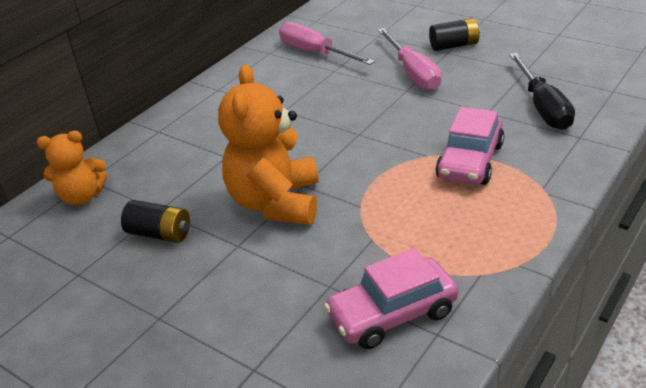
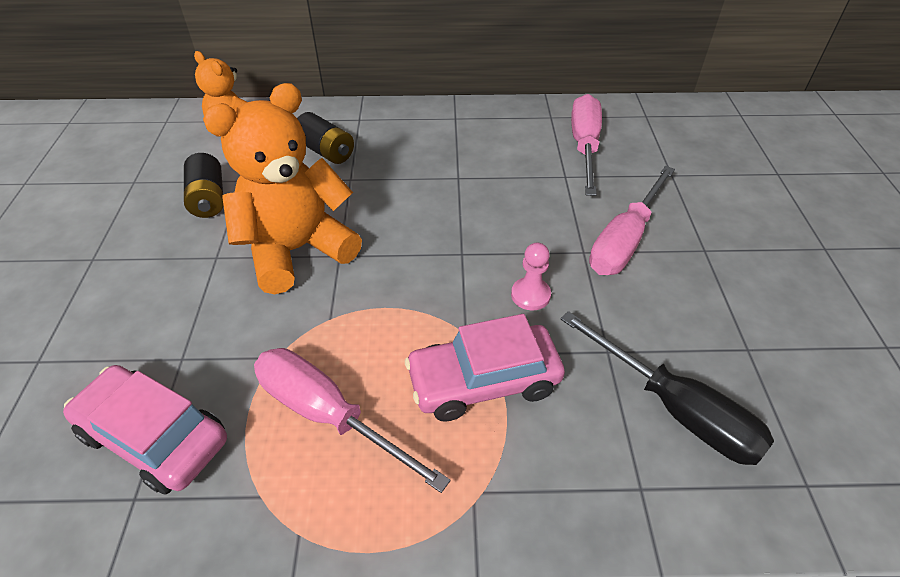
camera: 50 degrees right, 10 degrees up
(421, 121) = (530, 295): none -> pink pawn
(442, 229) = (328, 415): none -> pink screwdriver
(454, 46) = (726, 248): black battery -> black battery (326, 151)
(542, 107) = (675, 408): black screwdriver -> black screwdriver turned 90 degrees counterclockwise

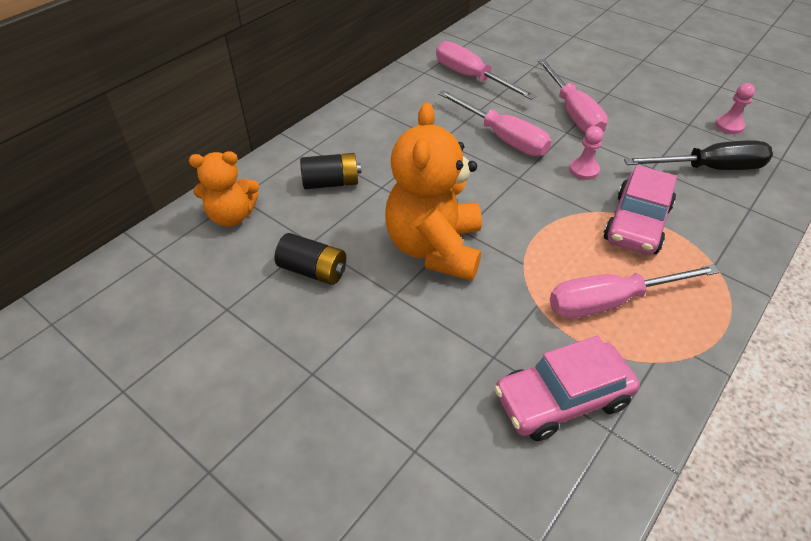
camera: 50 degrees left, 0 degrees up
(512, 212) = (502, 138): none -> pink screwdriver
(802, 392) = (729, 126): none -> pink pawn

